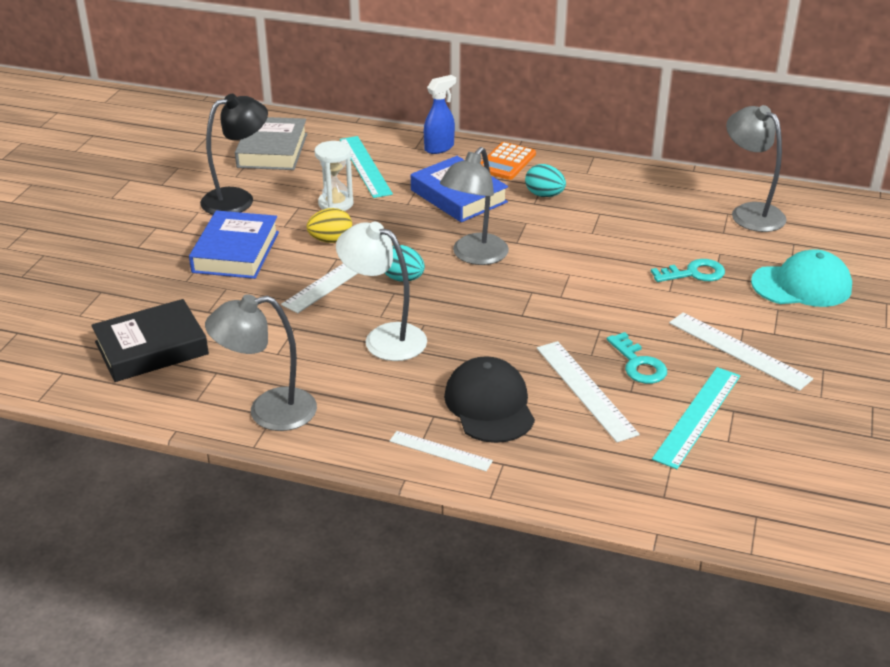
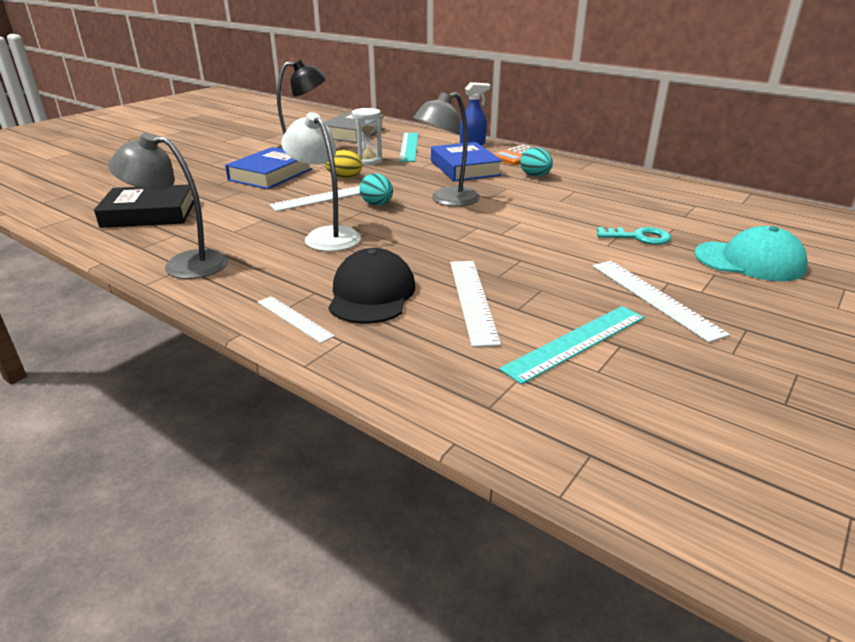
camera: 20 degrees right, 5 degrees down
(638, 364) = (540, 290): turquoise key -> none
(750, 212) = (718, 207): grey lamp -> none

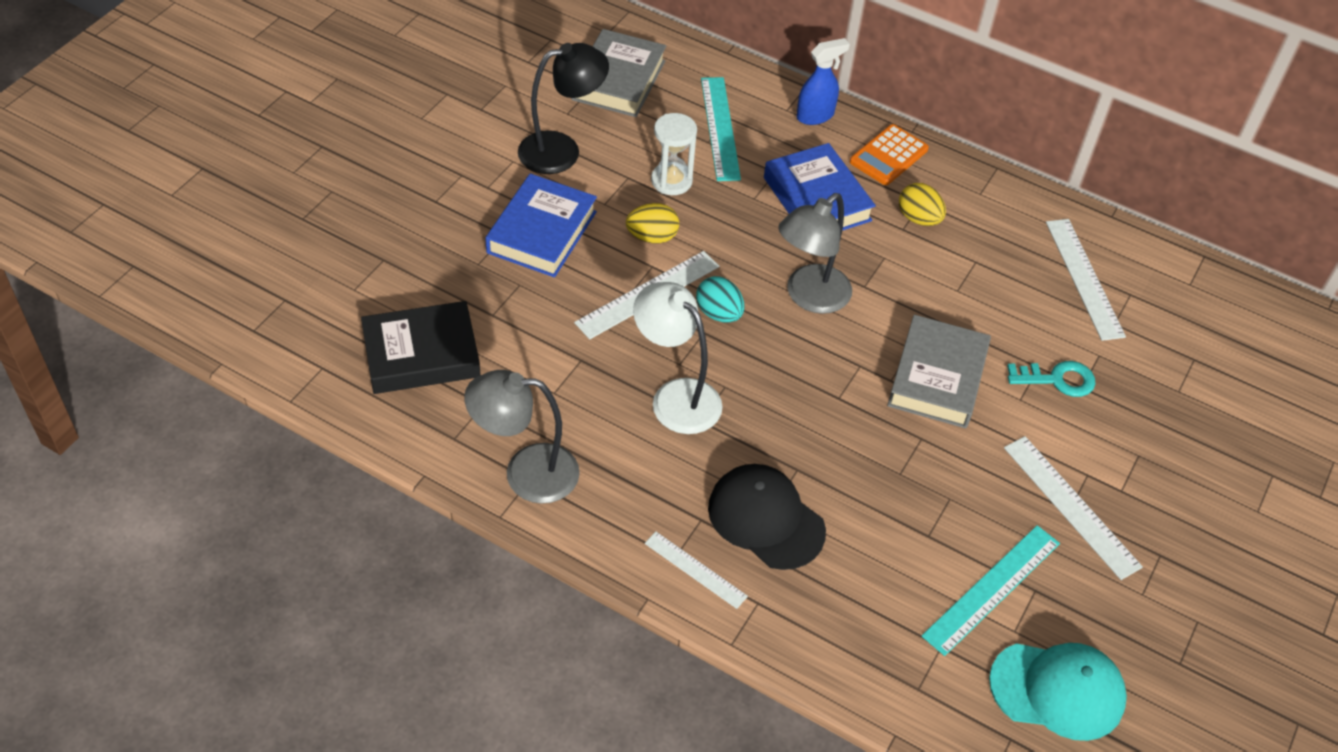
camera: 10 degrees left, 20 degrees up
(372, 294) = (766, 519): black cap -> black cap turned 45 degrees counterclockwise
(472, 300) = (878, 522): white ruler -> white ruler (1084, 278)
(535, 176) = (918, 219): turquoise egg -> yellow egg
(538, 234) = (937, 378): none -> grey book
(749, 261) = (1180, 426): turquoise cap -> turquoise cap (1057, 690)

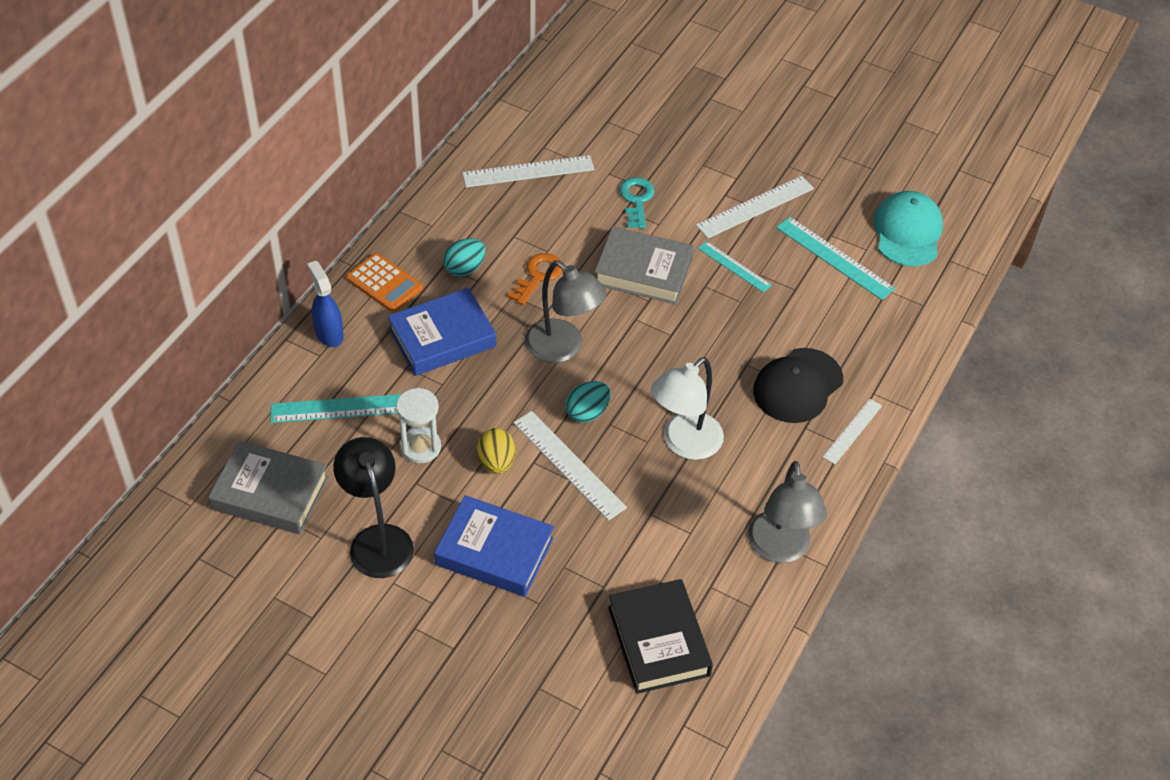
camera: 90 degrees left, 0 degrees up
(916, 280) = (538, 276): none -> orange key
(918, 219) = (464, 268): yellow egg -> turquoise egg
(958, 472) = (734, 266): none -> turquoise ruler

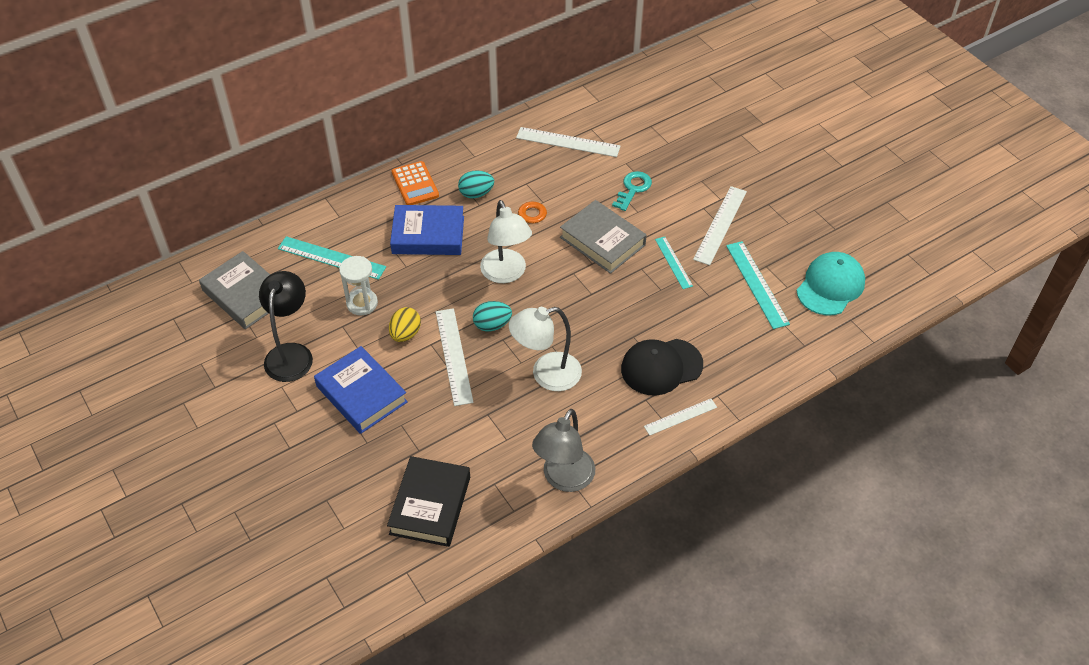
camera: 30 degrees right, 0 degrees up
(329, 333) = (355, 204): blue spray bottle -> none
(563, 348) = (506, 274): grey lamp -> white lamp
(755, 207) = (720, 225): white ruler -> white ruler turned 60 degrees counterclockwise

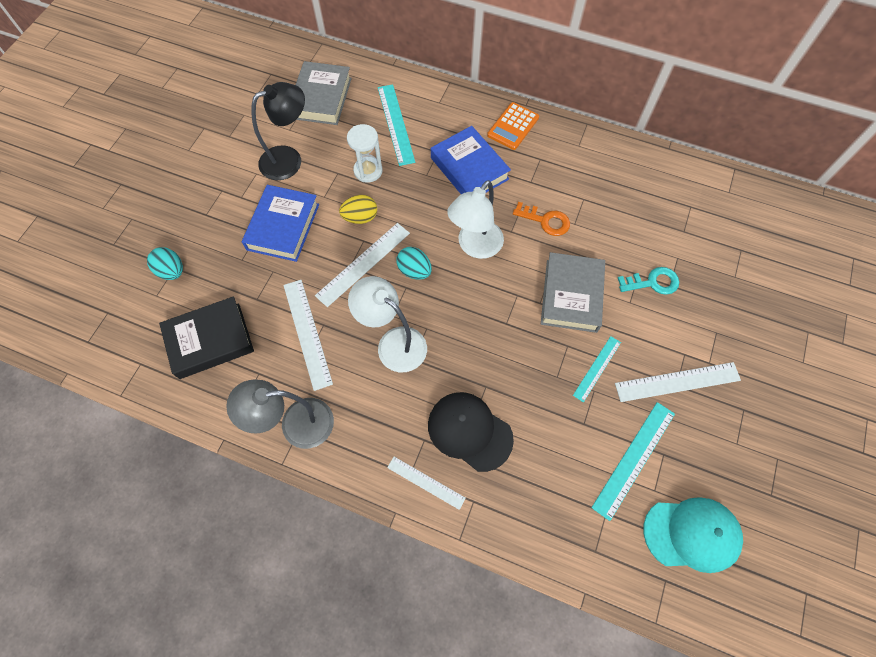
camera: 55 degrees right, 15 degrees up
(476, 193) = (540, 172): turquoise egg -> turquoise egg (172, 271)
(568, 142) = (658, 199): white ruler -> white ruler (307, 333)

